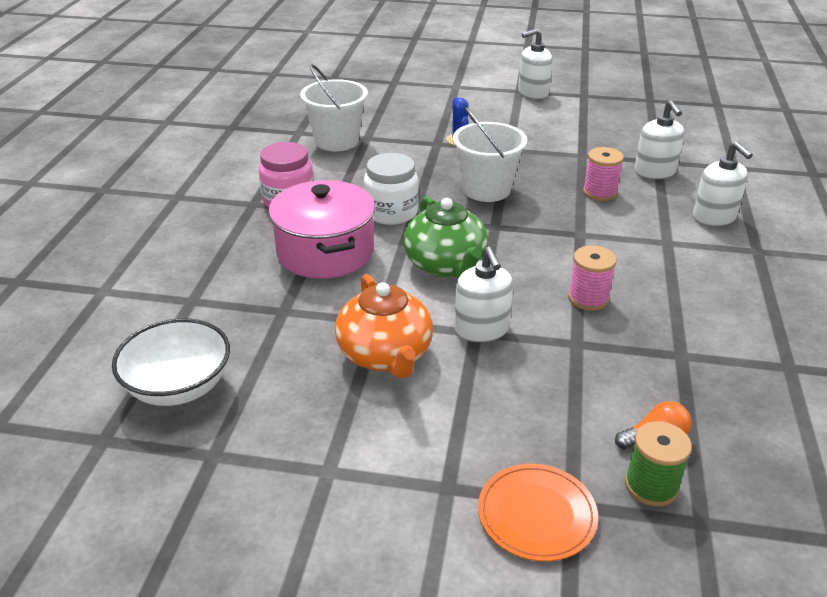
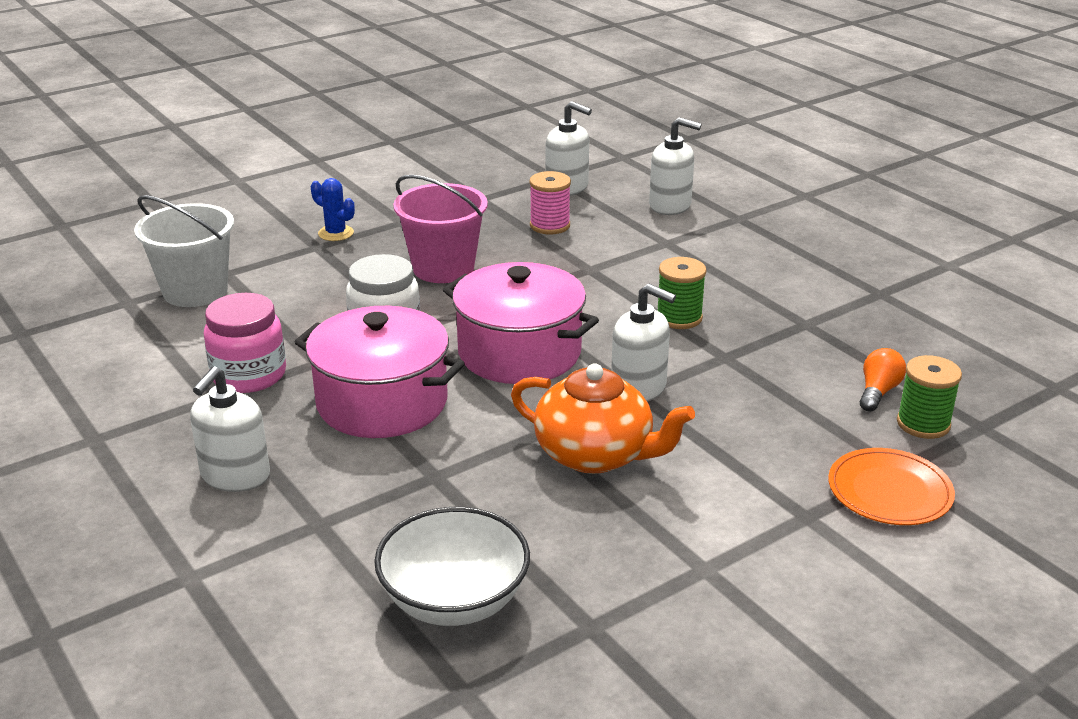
camera: 45 degrees left, 5 degrees down
(446, 265) = (519, 352): green teapot -> pink pot
(486, 189) = (443, 268): white bucket -> pink bucket
(533, 93) = (335, 157): white soap dispenser -> white soap dispenser (235, 475)
(588, 298) = (679, 318): pink spool -> green spool

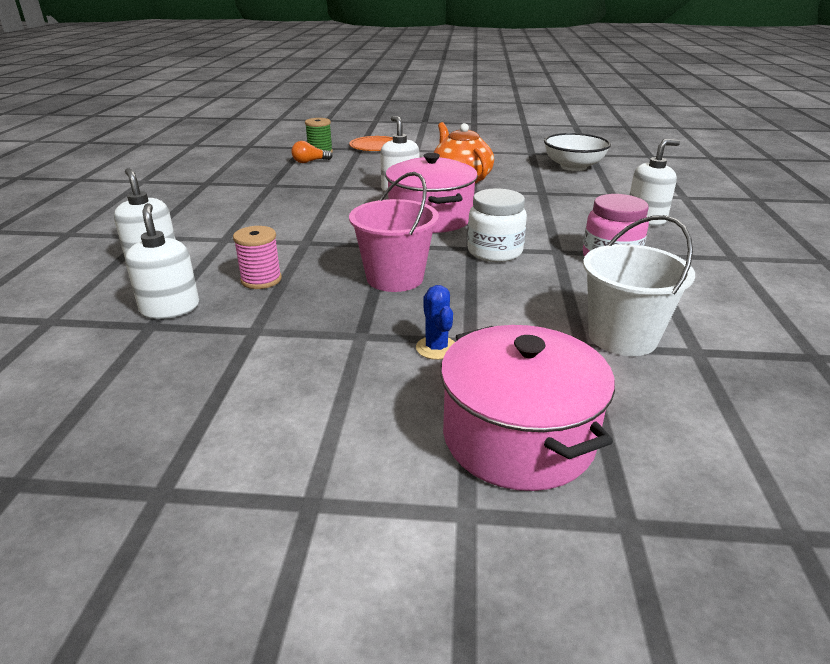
camera: 140 degrees left, 0 degrees up
(382, 402) = (537, 221): pink pot -> pink pot (518, 437)
(679, 318) = (319, 204): green spool -> none

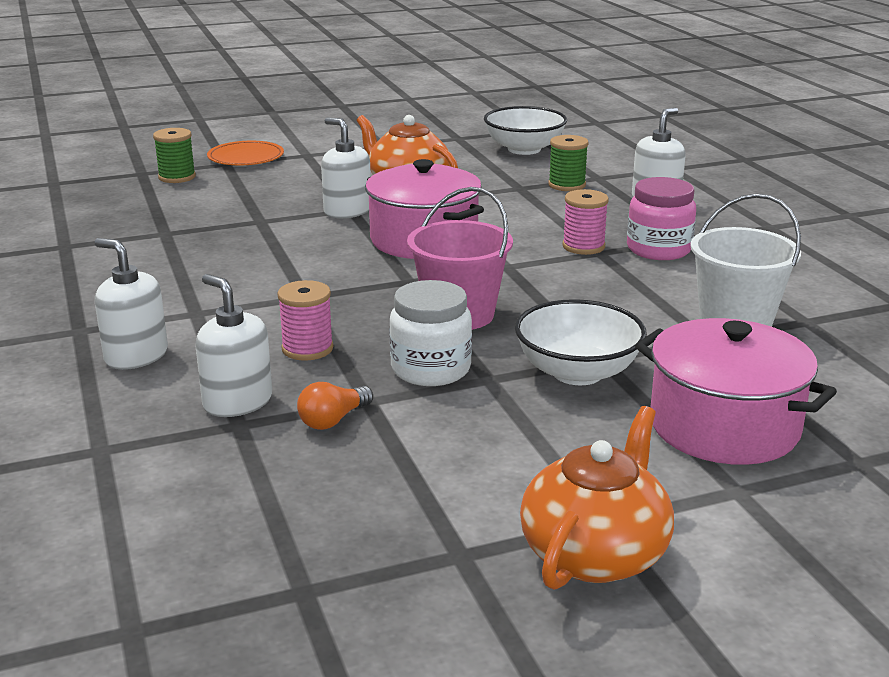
camera: 25 degrees left, 5 degrees down
(266, 536) = (595, 553): none -> orange teapot
(310, 162) = (179, 192): orange light bulb -> orange light bulb (333, 420)
(436, 348) = (577, 372): blue cactus -> white bowl
(494, 252) = (536, 265): white jar -> white jar (431, 369)
(548, 244) = (583, 246): none -> pink spool
(581, 196) = (567, 185): none -> green spool

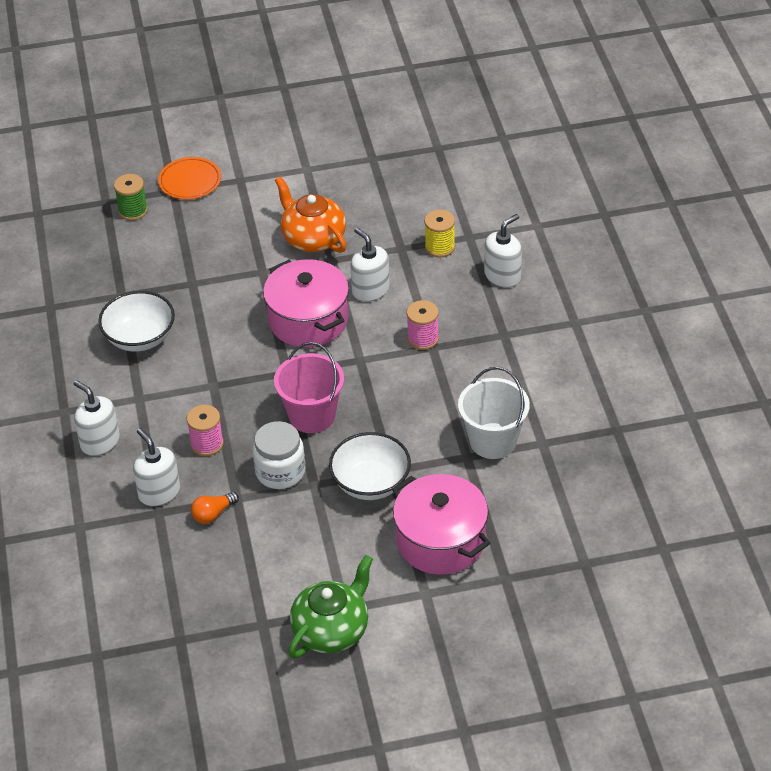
camera: 10 degrees right, 20 degrees up
(347, 211) = (259, 274): white soap dispenser -> white soap dispenser (370, 290)
(524, 149) = (423, 183): white bowl -> white bowl (140, 338)
(567, 185) = (440, 247): green spool -> yellow spool
(595, 553) = (331, 630): orange teapot -> green teapot
(658, 249) = (477, 347): pink jar -> none

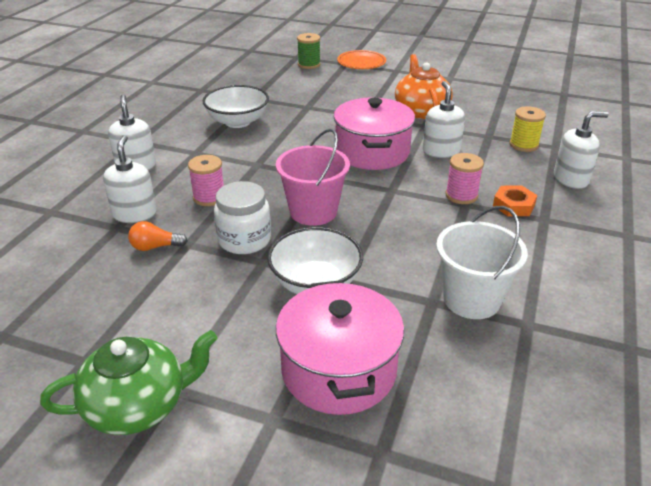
camera: 30 degrees right, 10 degrees down
(472, 330) = (513, 205): none -> orange nut

